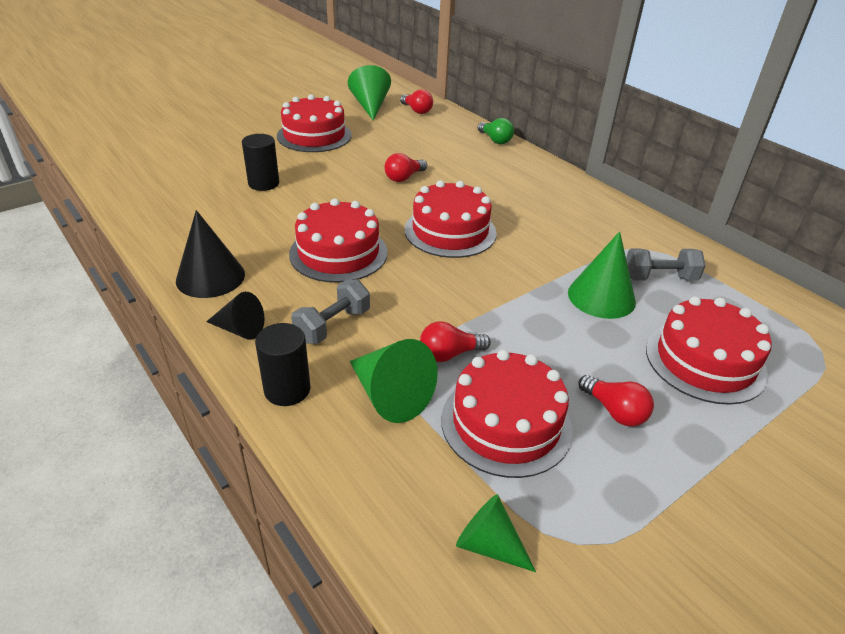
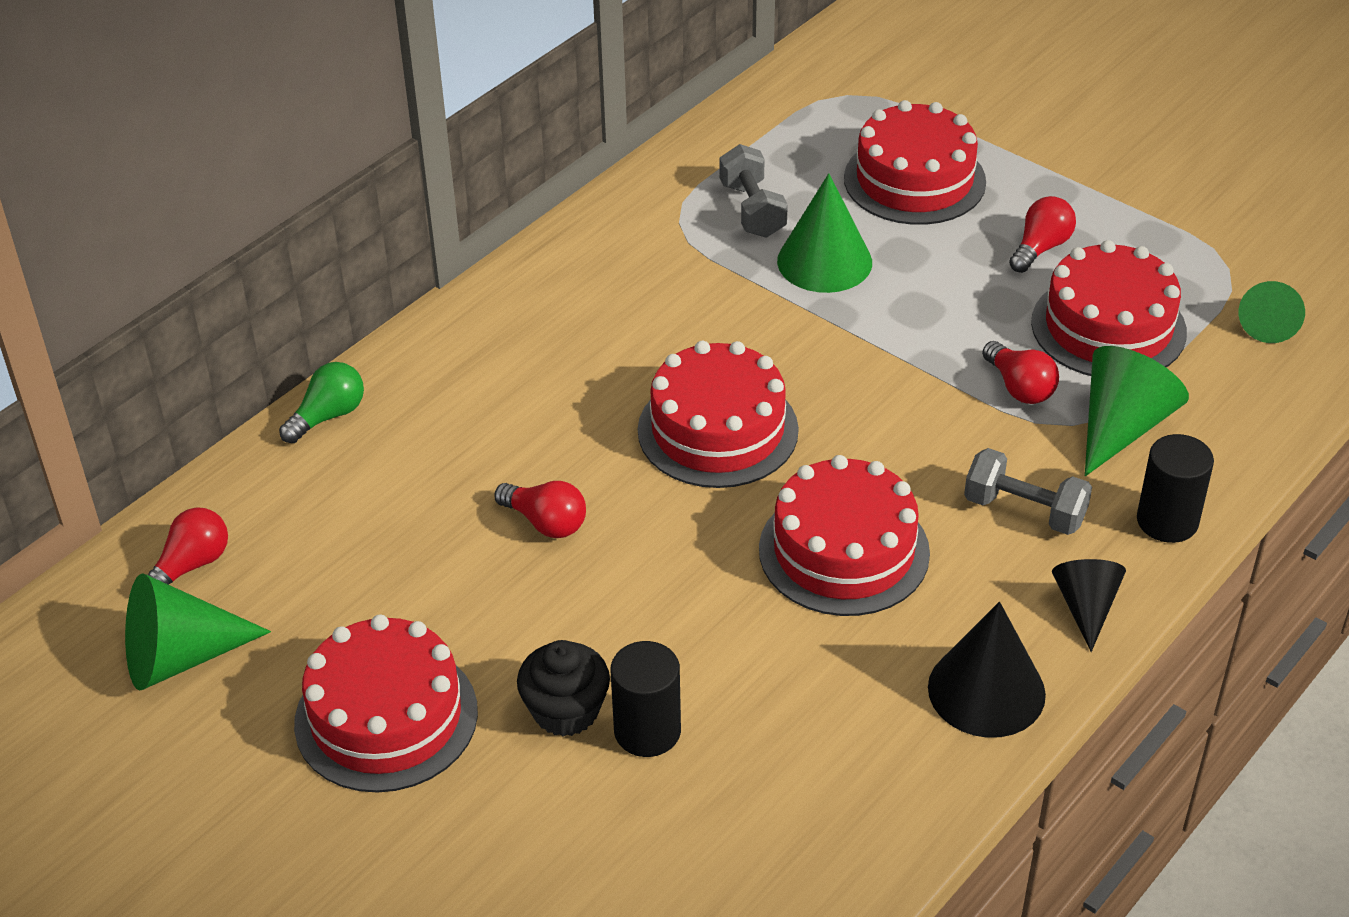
camera: 100 degrees left, 5 degrees up
(289, 168) = (566, 710): none -> black cupcake

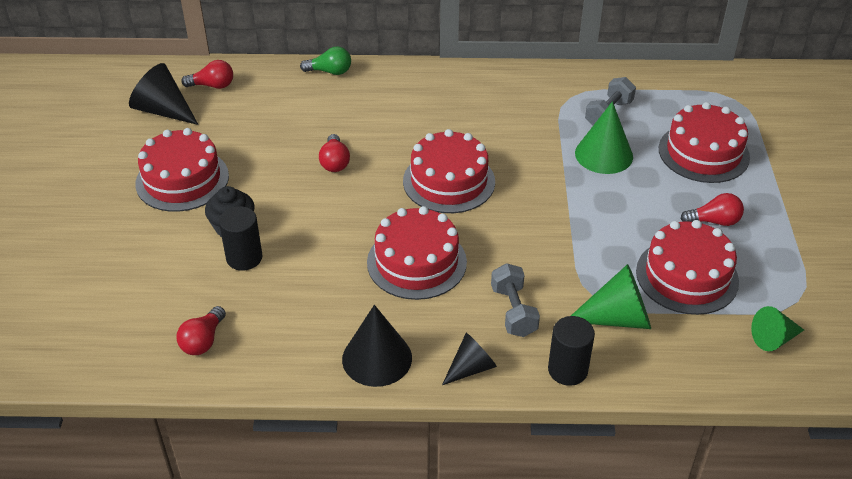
camera: 50 degrees right, 0 degrees up
(180, 657) = (163, 110): green cone -> black cone
(1019, 387) = (599, 266): red light bulb -> red light bulb (203, 341)

